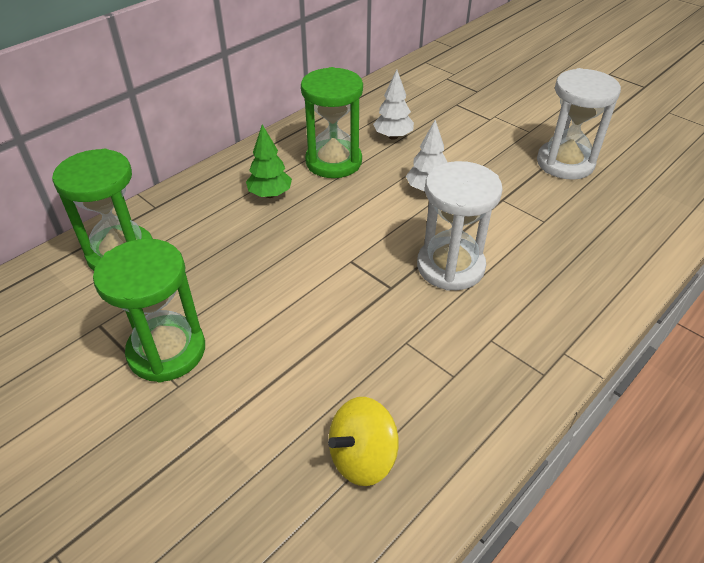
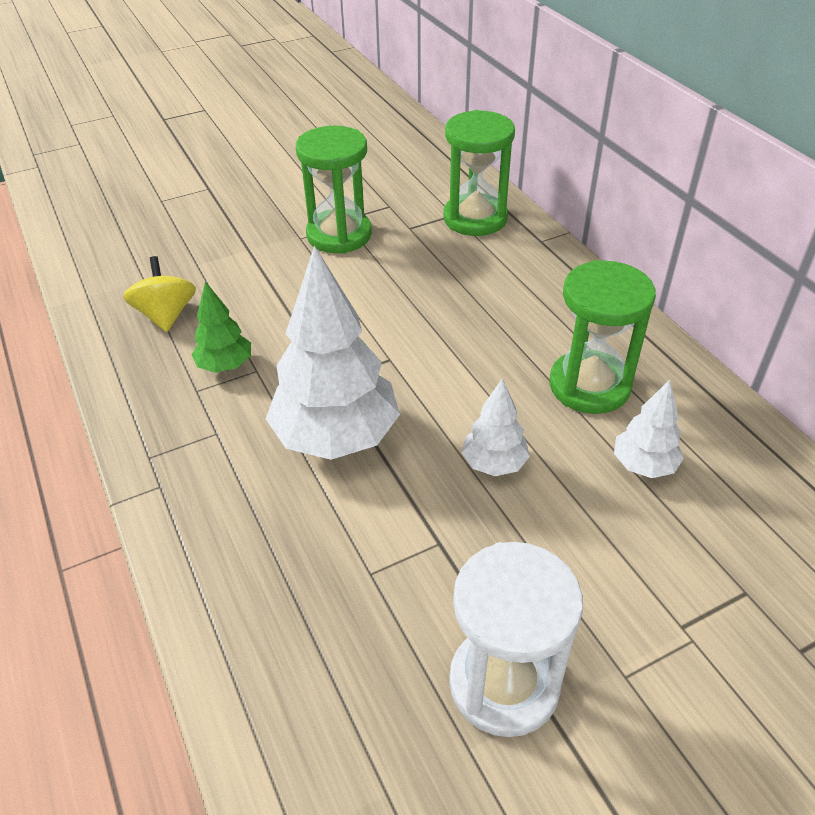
camera: 110 degrees right, 0 degrees up
(270, 194) = (534, 319): green tree -> green tree (225, 366)
(450, 266) = (336, 437): white hourglass -> white tree

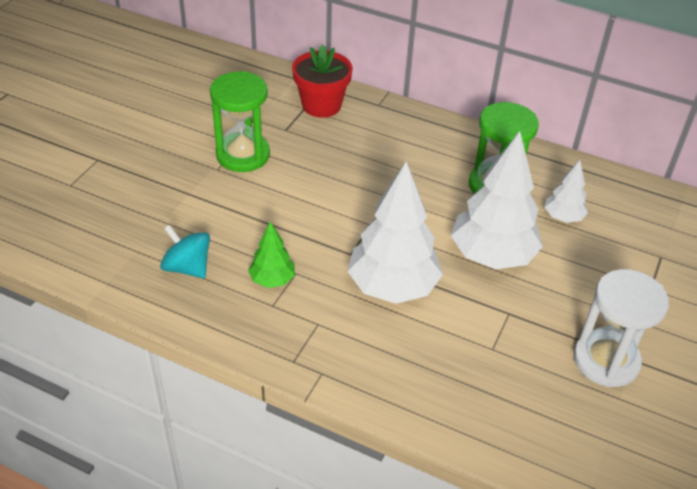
camera: 40 degrees left, 0 degrees up
(166, 315) = (187, 267): yellow spinning top -> turquoise spinning top
(475, 218) = (321, 105): green hourglass -> red flower pot
(494, 464) = (492, 256): white tree -> white tree, size x1.99

